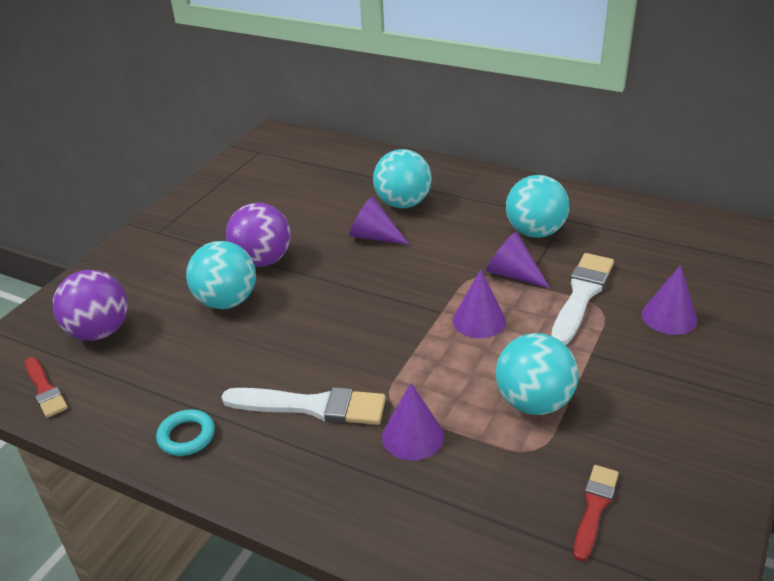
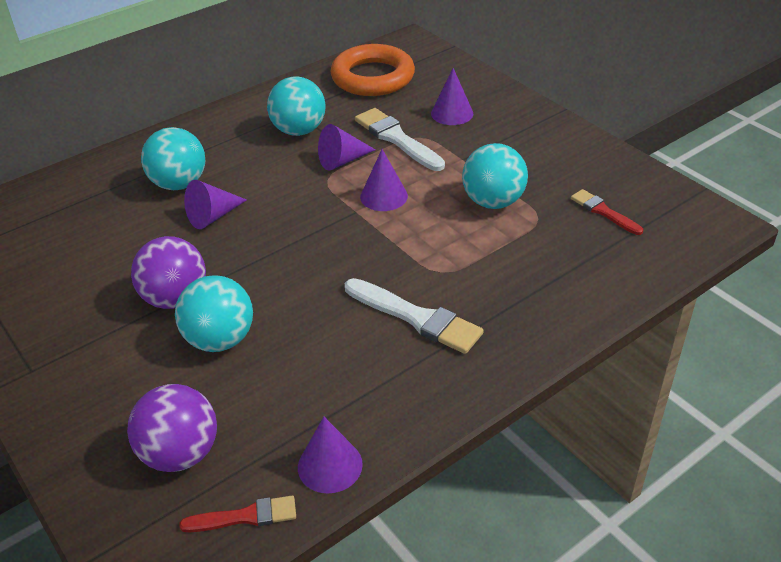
camera: 65 degrees left, 5 degrees up
(186, 436) = (398, 409): turquoise ring -> none
(312, 406) = (416, 318): white brush -> white brush turned 90 degrees clockwise
(412, 436) = (488, 271): purple cone -> purple cone (330, 465)
(674, 241) = (373, 77): none -> orange ring

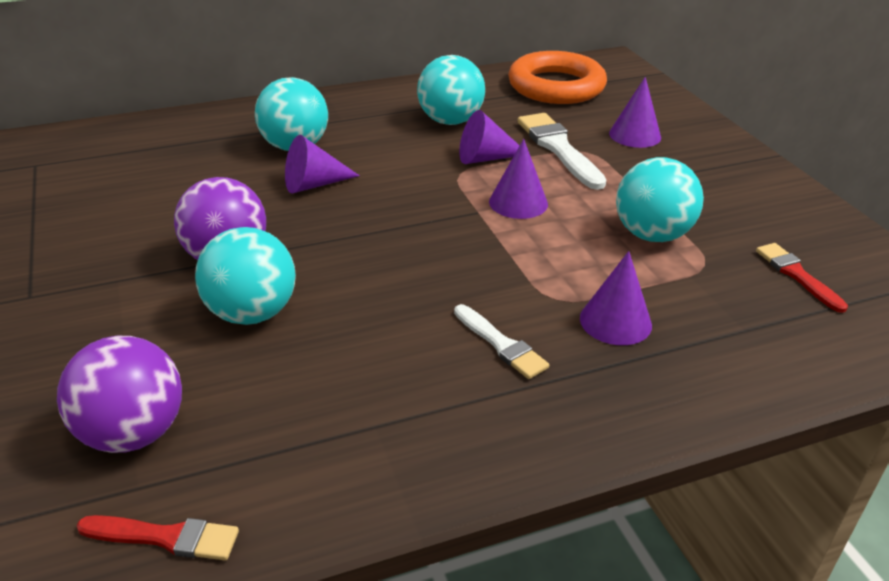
camera: 15 degrees right, 5 degrees down
(330, 465) = (306, 501): purple cone -> purple cone (615, 321)
(416, 318) = (501, 344): white brush -> white brush, size x0.61

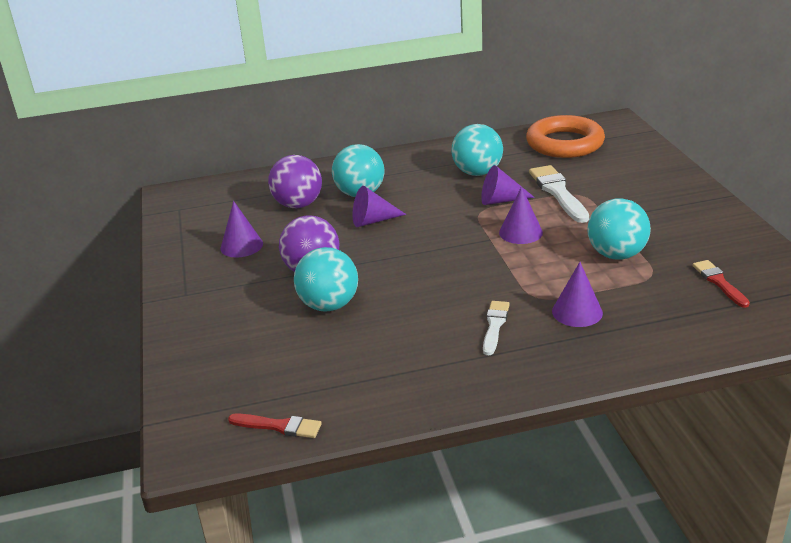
camera: 10 degrees right, 5 degrees down
(133, 433) = (257, 373): purple ball -> purple ball (298, 205)
(501, 344) = (495, 325): white brush -> white brush turned 135 degrees counterclockwise
(635, 135) = (620, 181): purple cone -> purple cone (241, 246)

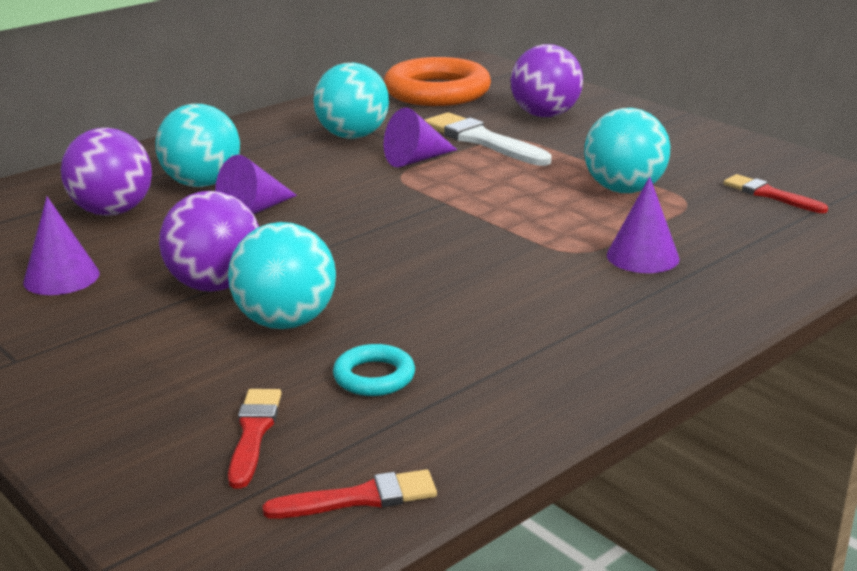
camera: 30 degrees left, 5 degrees down
(260, 371) = (253, 433): none -> red brush
(345, 355) = (374, 377): none -> turquoise ring
(495, 325) = (554, 293): white brush -> none
(520, 232) = (479, 188): purple cone -> none
(622, 178) = (545, 115): none -> purple ball

